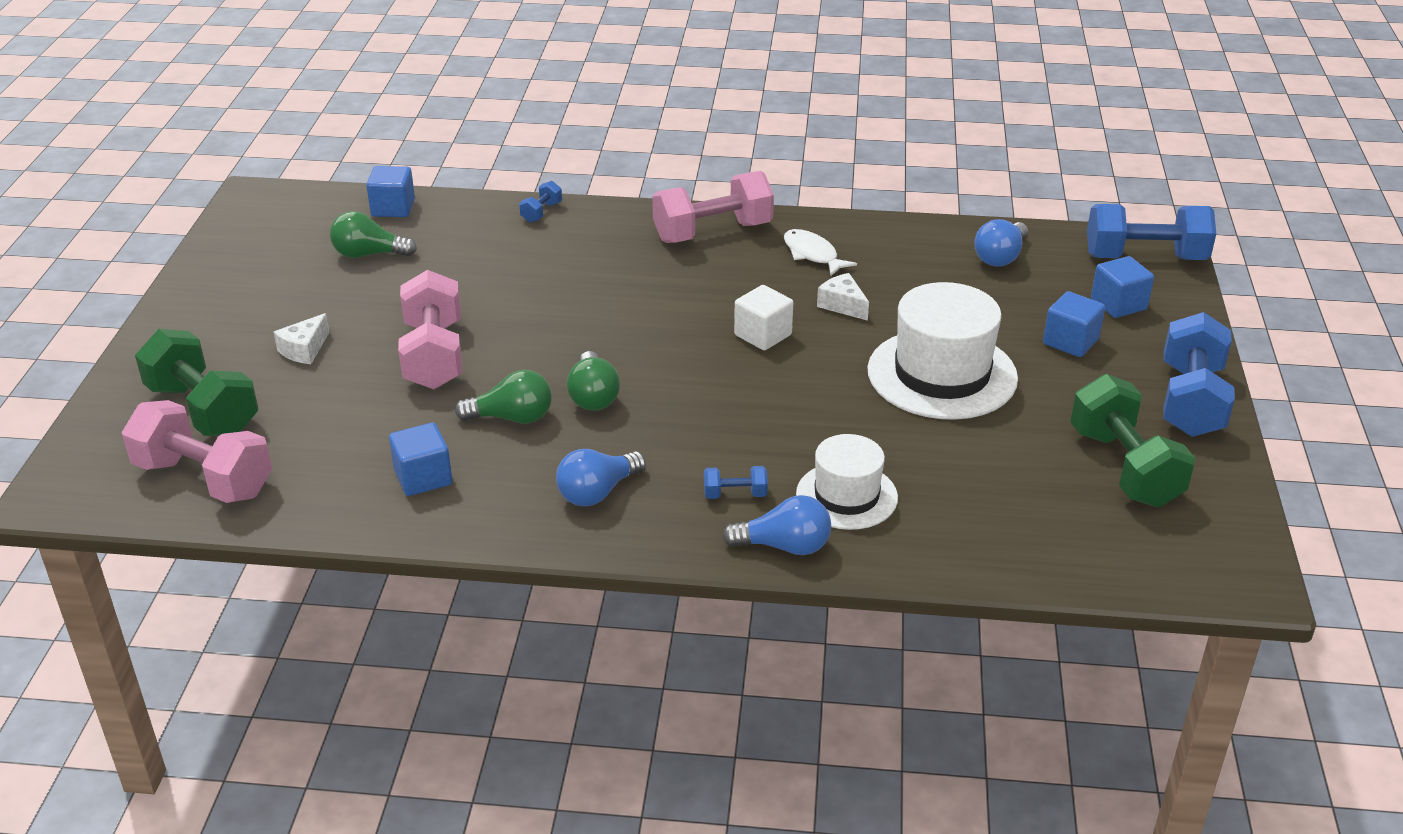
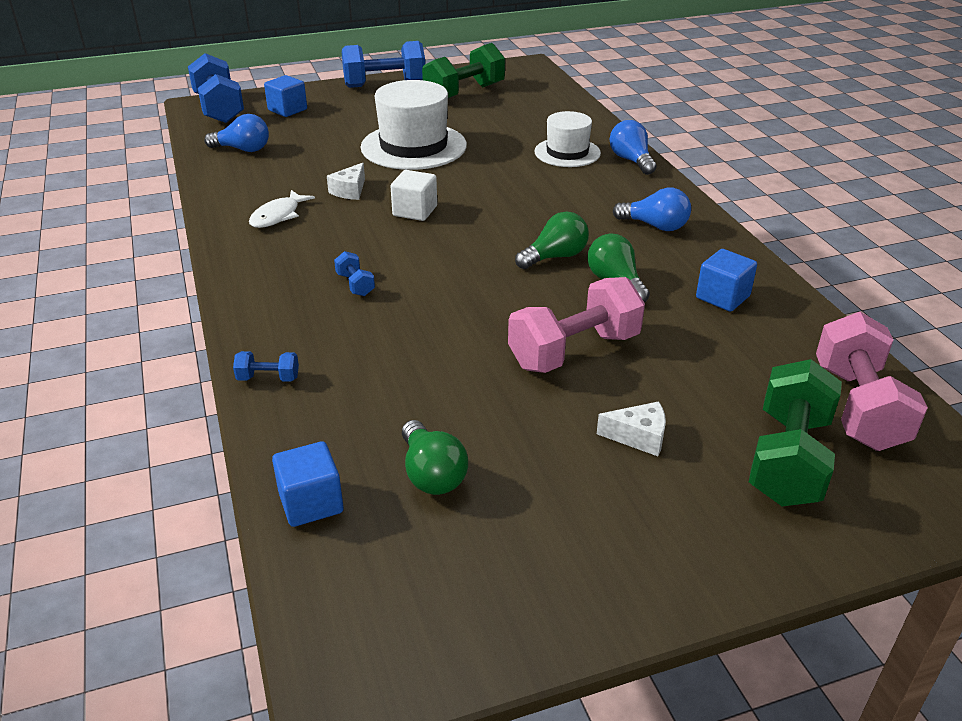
camera: 115 degrees left, 0 degrees up
(713, 232) = (262, 267): pink dumbbell -> none
(735, 494) = (603, 183): blue dumbbell -> blue dumbbell (355, 284)
(1070, 342) = (344, 117): blue cube -> none

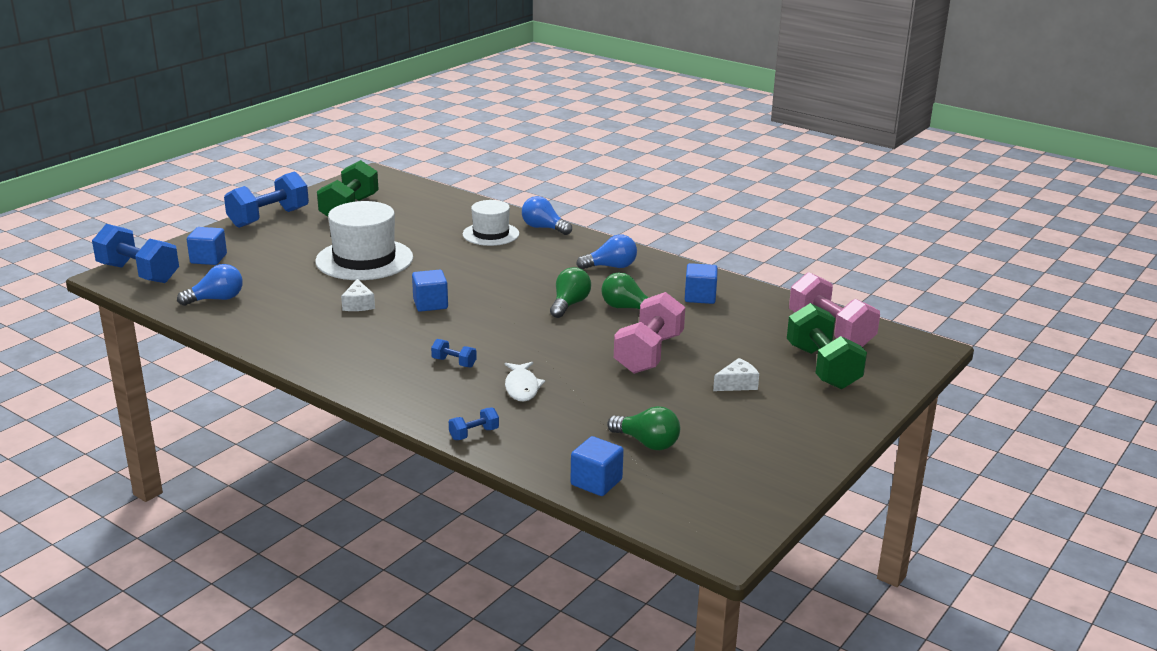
camera: 35 degrees left, 10 degrees down
(278, 216) = (325, 337): white fish -> white fish (522, 387)
(415, 211) = (430, 304): white cube -> blue cube

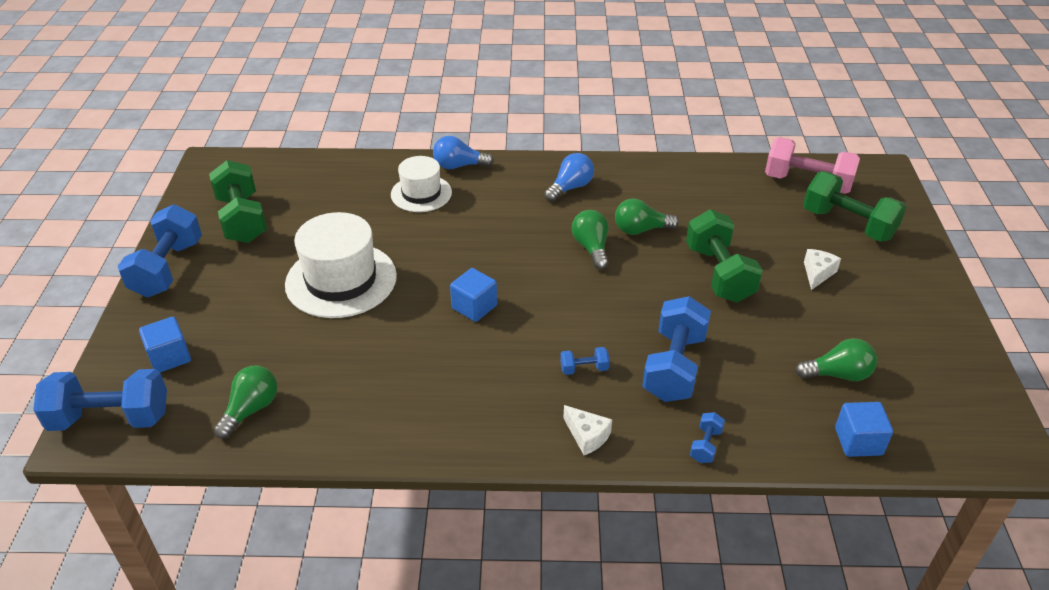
camera: 35 degrees left, 15 degrees up
(216, 299) = (251, 410): blue light bulb -> green light bulb
(358, 304) = (408, 341): white cheese -> white cheese (587, 436)
(522, 387) = (674, 367): white fish -> blue dumbbell
(649, 354) = (719, 274): pink dumbbell -> green dumbbell
(700, 297) = (678, 190): blue cube -> none

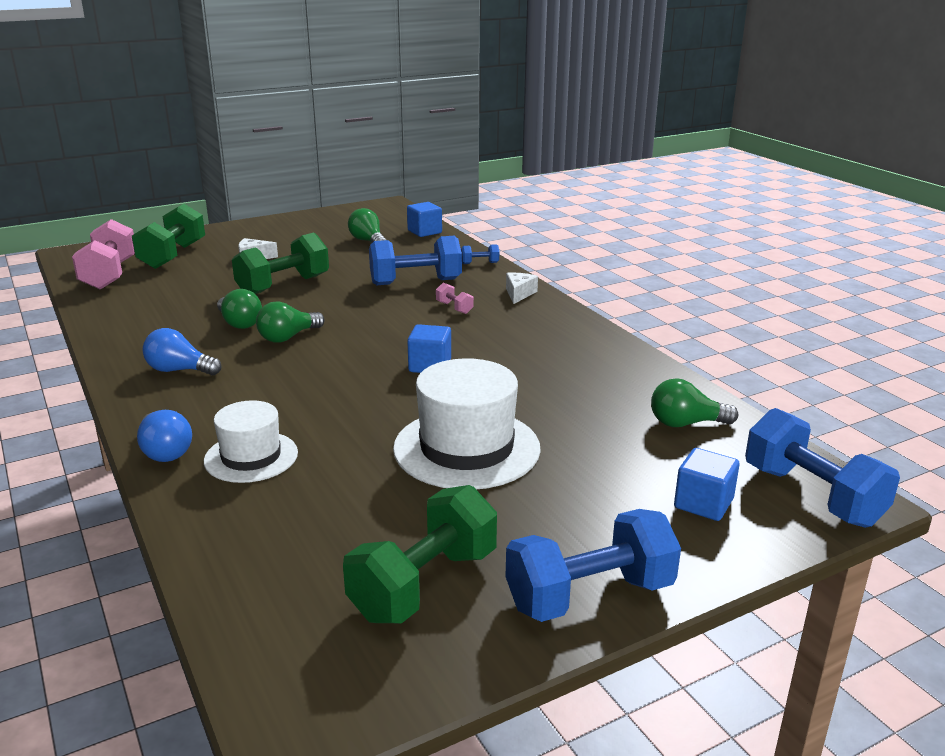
camera: 120 degrees left, 15 degrees down
(584, 369) = (454, 308): blue dumbbell -> pink dumbbell

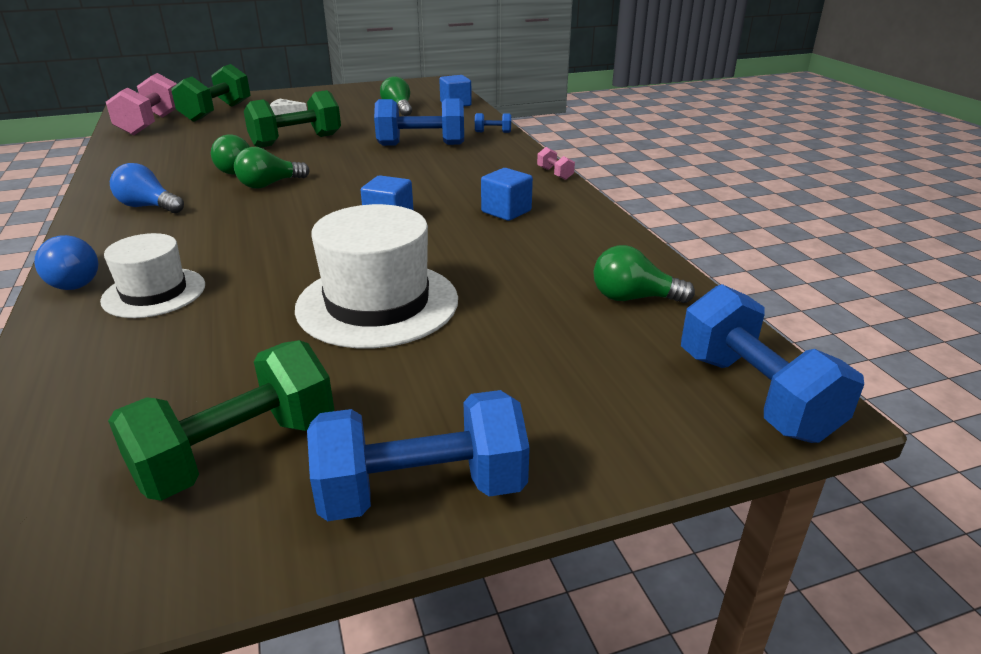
camera: 10 degrees right, 5 degrees up
(454, 308) = (445, 169): pink dumbbell -> pink dumbbell (555, 174)
(519, 294) = (516, 160): white cheese -> none
(703, 503) = (614, 391): blue cube -> blue cube (506, 211)

